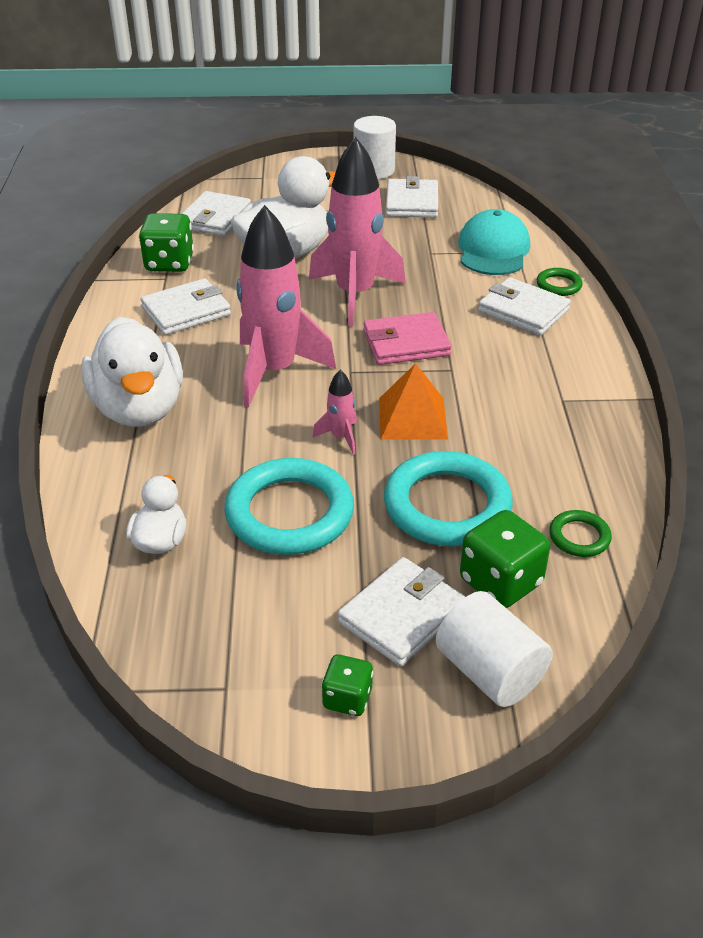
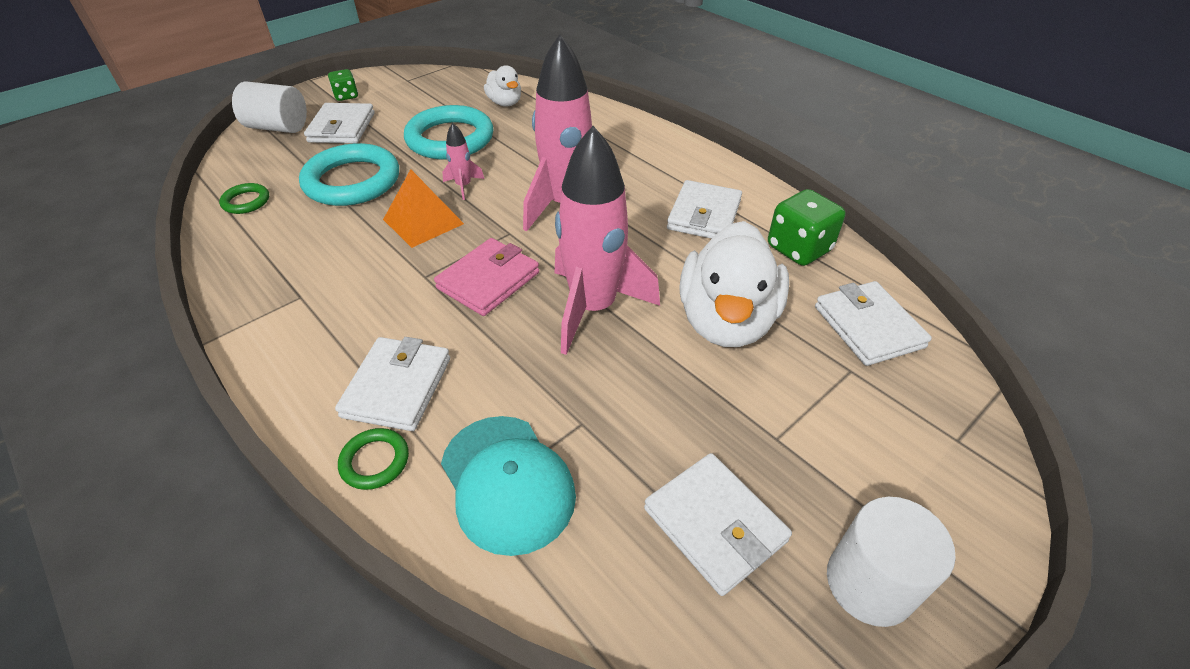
camera: 140 degrees right, 5 degrees up
(139, 408) = (616, 144): white duck -> none
(500, 582) = (291, 160): green dice -> none
(523, 311) = (397, 387): white wallet -> white wallet turned 75 degrees counterclockwise

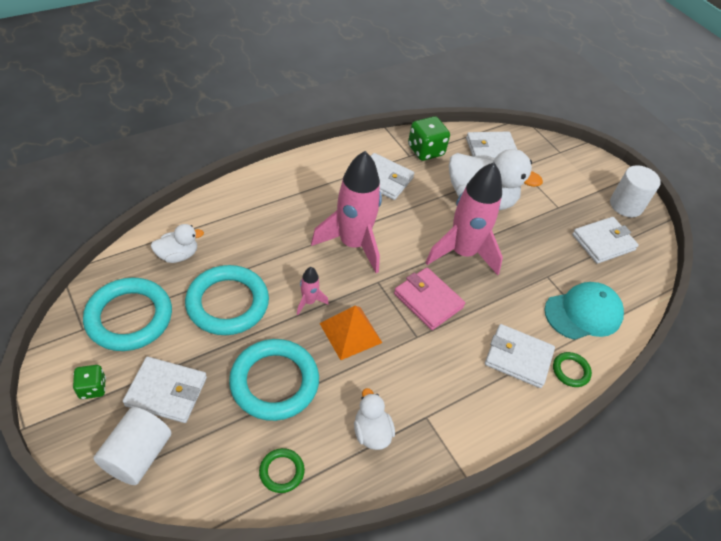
camera: 85 degrees left, 5 degrees up
(283, 254) = (371, 432): none -> white duck
(423, 96) = (129, 317): none -> turquoise ring

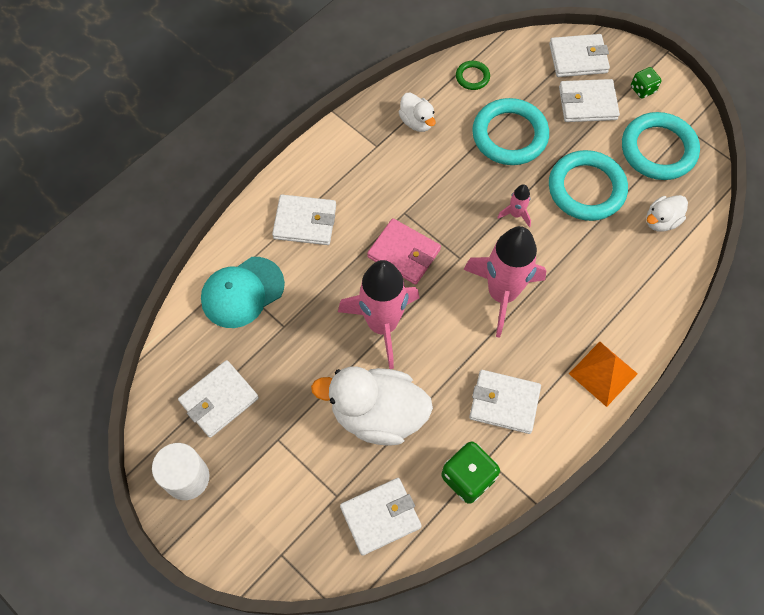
camera: 170 degrees right, 15 degrees up
(137, 455) = (578, 58): white cylinder -> white wallet
(350, 333) = (465, 196): orange pyramid -> orange pyramid (603, 373)
(570, 371) = (253, 225): green ring -> none

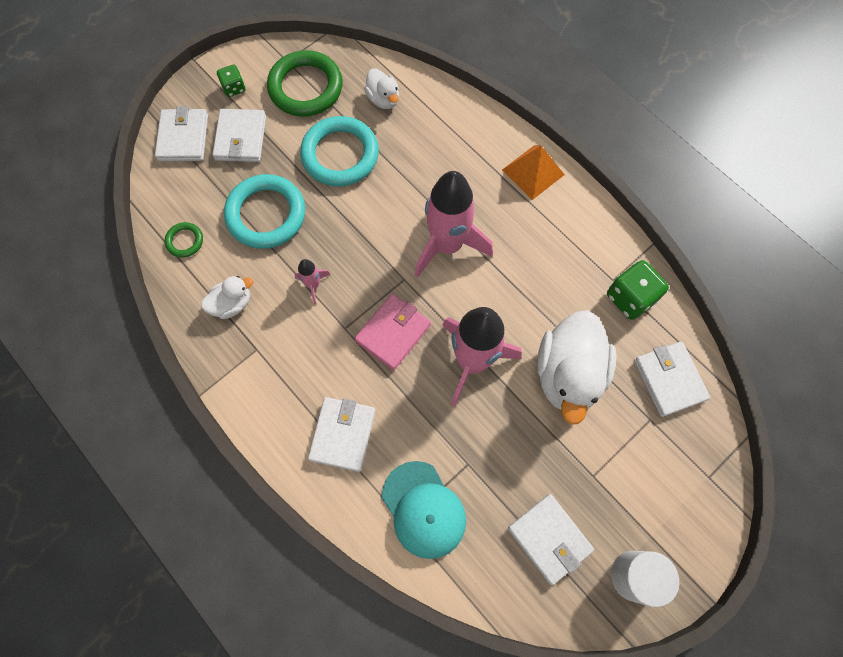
camera: 85 degrees left, 5 degrees up
(504, 403) = (559, 258): white wallet -> none
(515, 214) = (360, 221): pink rocket -> pink rocket (313, 285)
(658, 149) = (306, 87): turquoise ring -> green ring

